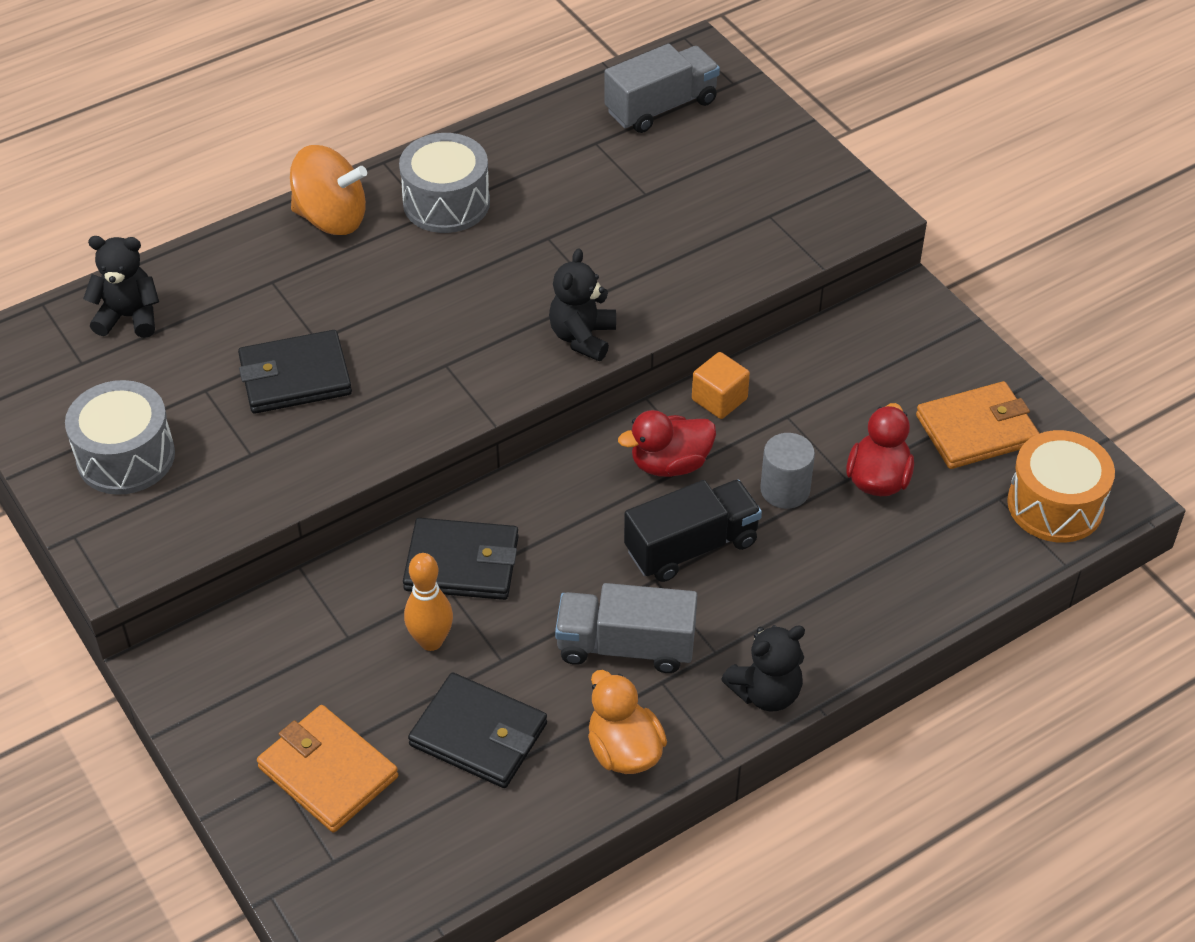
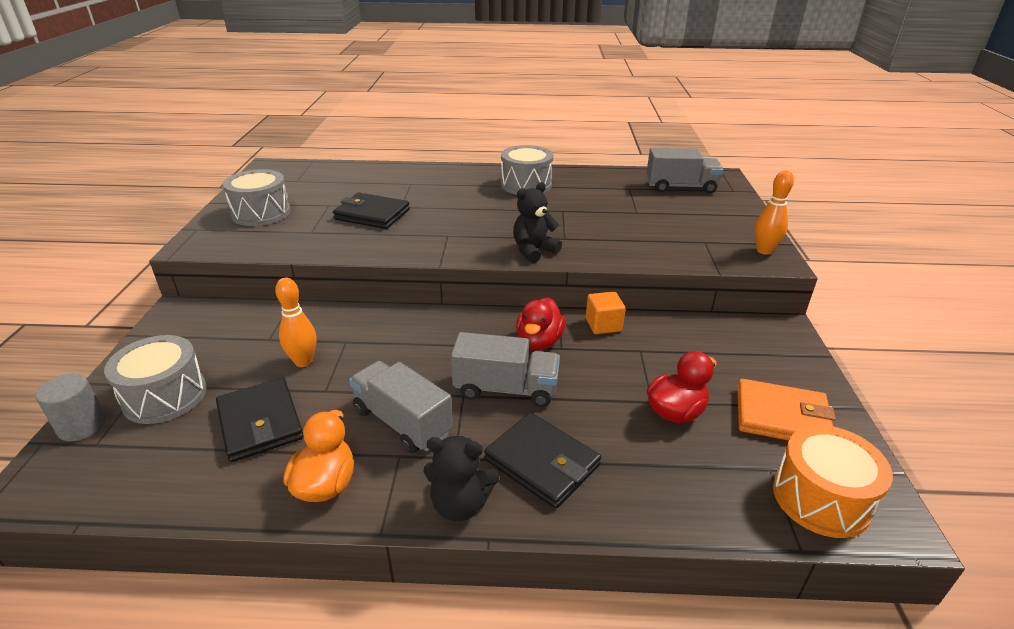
camera: 35 degrees right, 15 degrees down
(129, 317) = (337, 174): black teddy bear -> none
(328, 772) = (165, 396): orange wallet -> grey drum
(331, 218) = (466, 174): orange spinning top -> none
(461, 563) = (367, 334): black wallet -> black wallet (542, 463)
(670, 464) = (539, 342): red duck -> red duck turned 90 degrees counterclockwise
(691, 547) = (506, 389): black truck -> grey truck
(785, 490) = (600, 387): grey cylinder -> grey cylinder (82, 426)
(845, 199) = (764, 251): none -> orange bowling pin

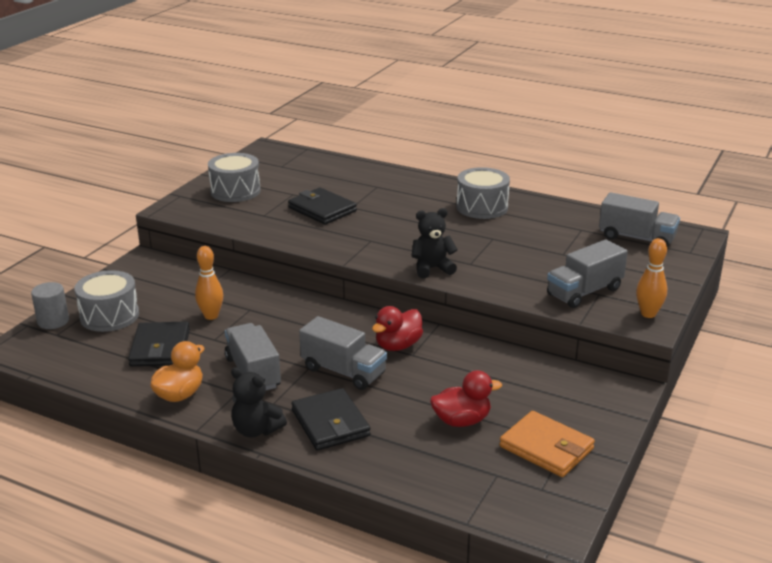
camera: 25 degrees right, 5 degrees down
(603, 325) = (464, 346): orange cube -> none
(691, 243) = (584, 292): none -> grey truck
(821, 498) = (516, 502): orange drum -> none

